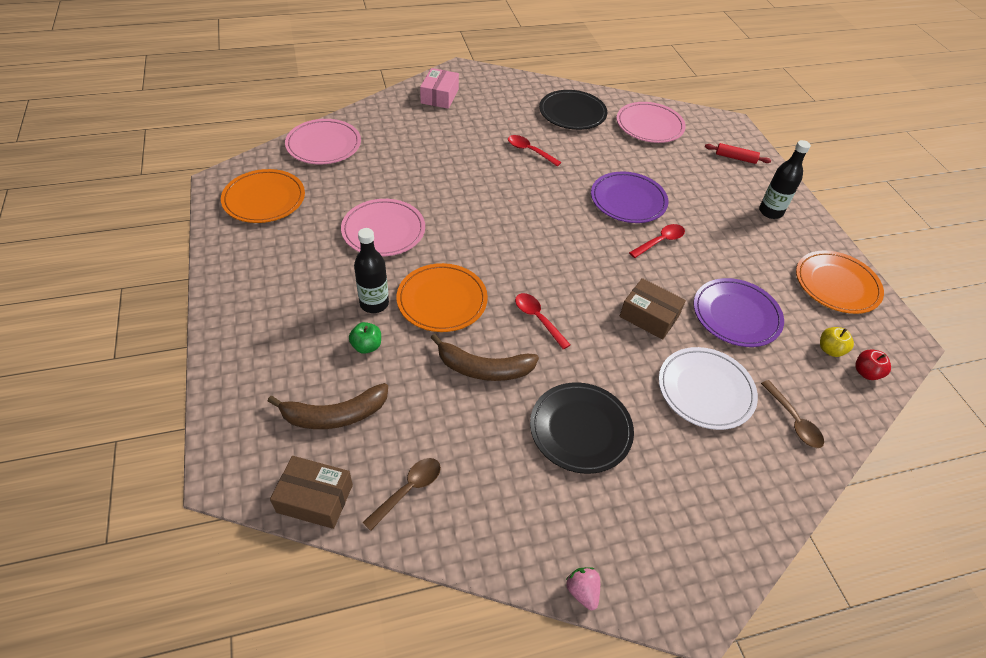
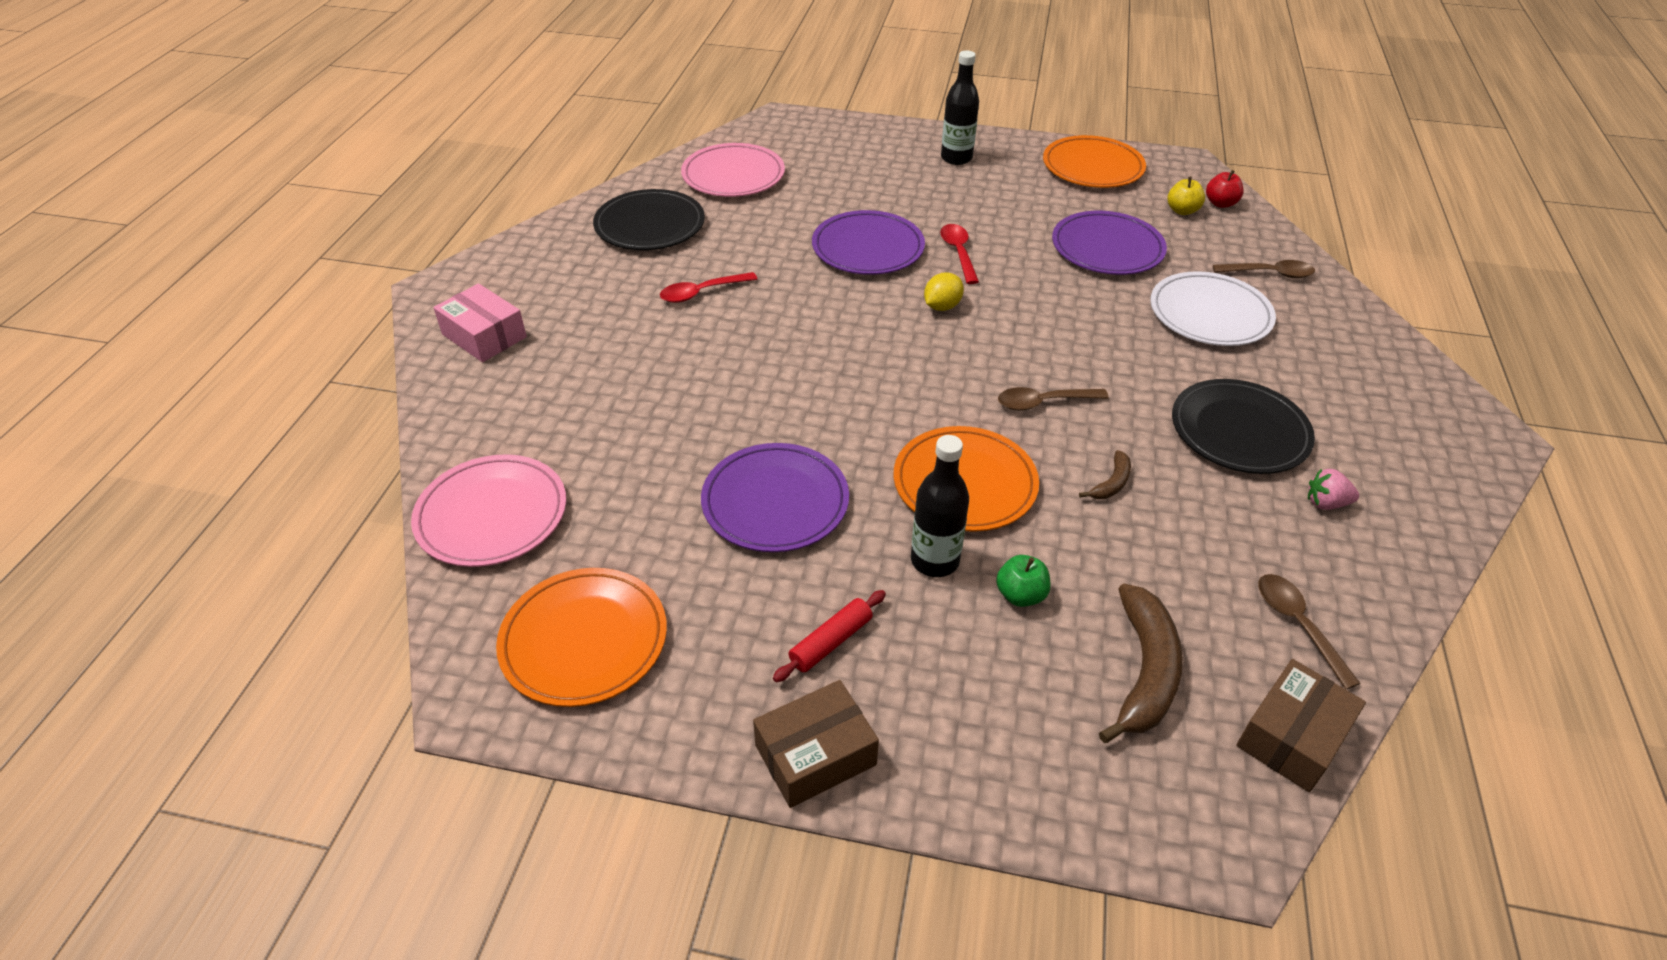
camera: 60 degrees left, 5 degrees down
(383, 231) = (775, 502): pink plate -> purple plate
(483, 368) = (1111, 483): brown banana -> brown banana, size x0.50
(538, 319) = (1043, 403): red spoon -> brown spoon
(582, 591) = (1465, 512): pink strawberry -> pink strawberry (1326, 503)
(597, 249) = (942, 306): none -> yellow lemon
(649, 316) = (1080, 310): brown box -> brown box (815, 755)
(735, 158) = (847, 141): red rolling pin -> red rolling pin (831, 642)

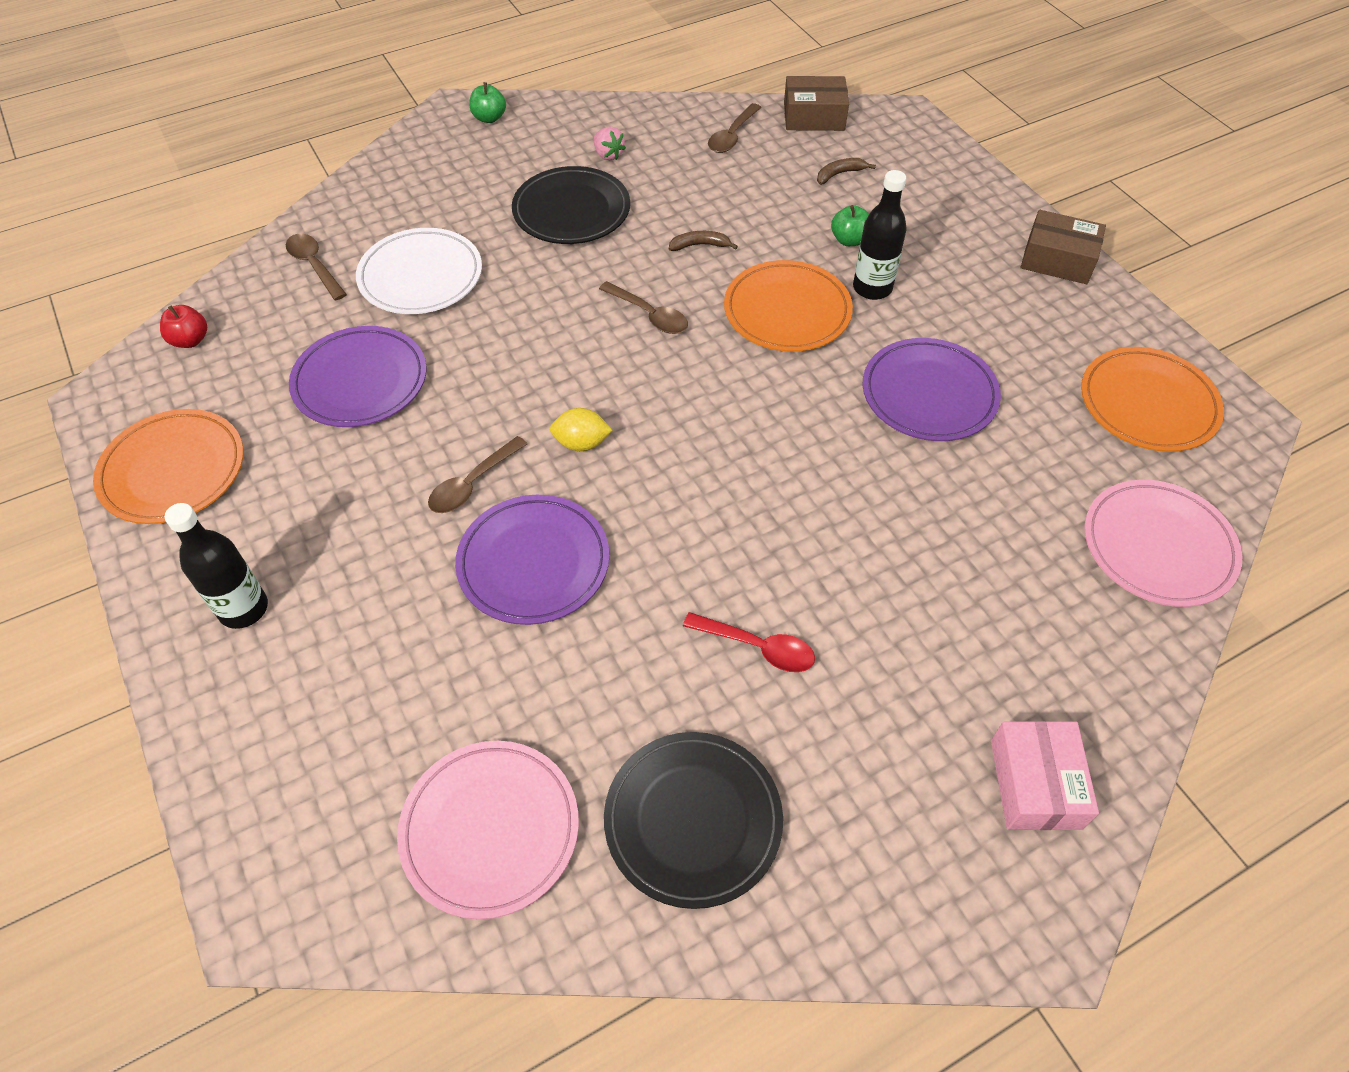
camera: 130 degrees left, 10 degrees up
(831, 642) = (989, 296): red rolling pin -> none
(958, 253) = (472, 484): red spoon -> brown spoon
(1144, 672) = (839, 174): brown banana -> brown banana, size x0.50
(1182, 211) = (230, 360): yellow apple -> none
(1461, 454) = (489, 118): none -> green apple

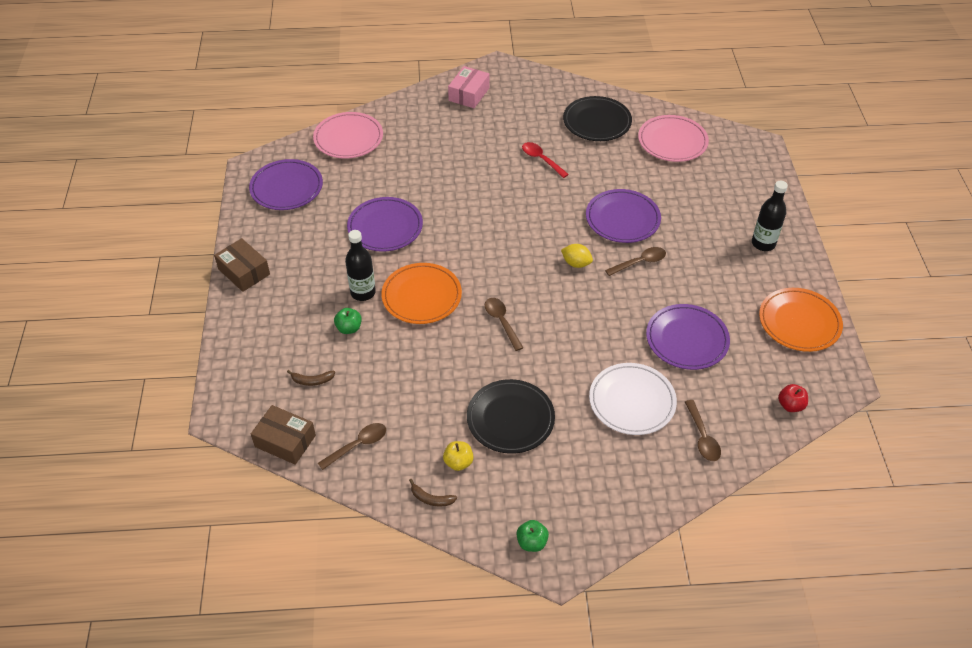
camera: 155 degrees left, 5 degrees down
(608, 155) = (458, 462): pink strawberry -> yellow apple
(700, 245) = (442, 358): brown banana -> brown banana (431, 498)
(1148, 404) = (286, 188): orange plate -> purple plate

